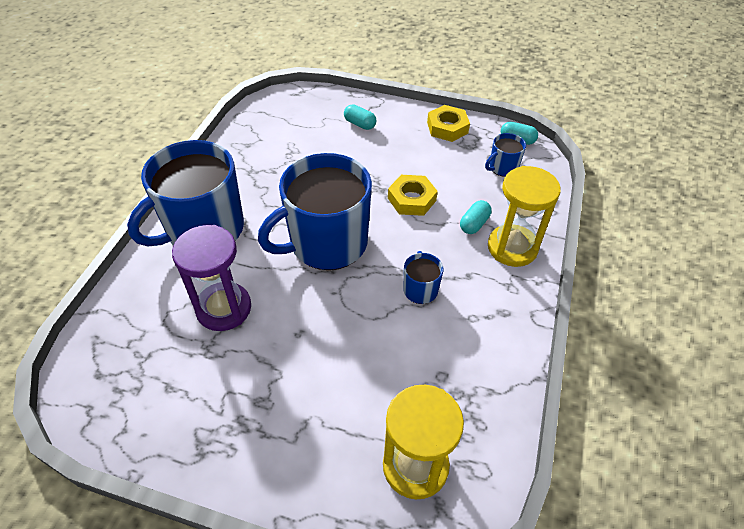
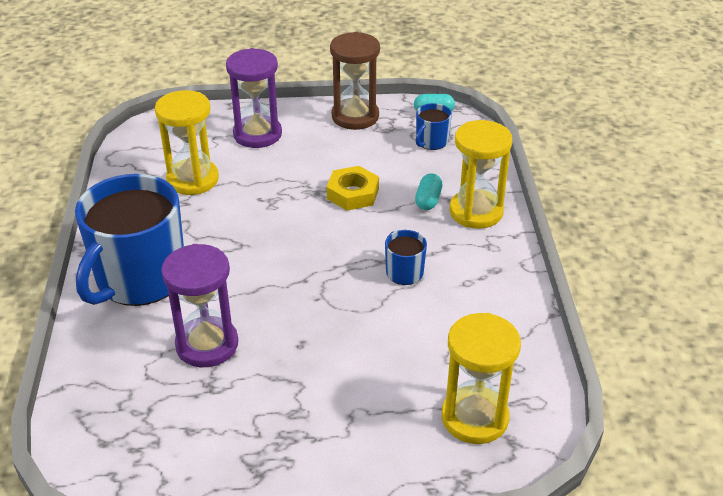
camera: 20 degrees left, 10 degrees down
(289, 151) = (193, 179): none -> yellow hourglass
(327, 243) = (285, 256): blue mug -> none
(360, 124) = (257, 134): turquoise capsule -> purple hourglass
(447, 127) = (355, 116): yellow nut -> brown hourglass

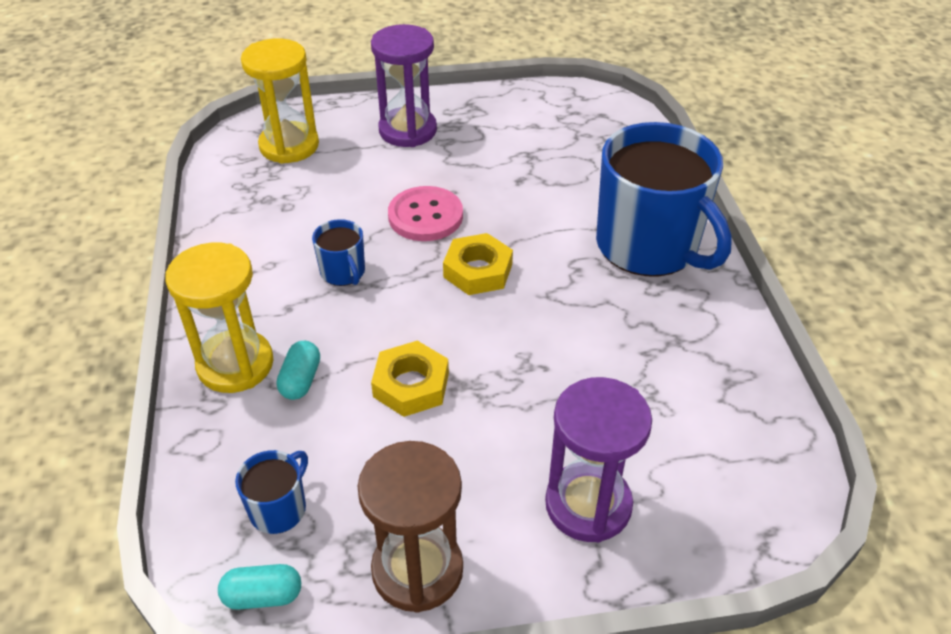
camera: 175 degrees right, 5 degrees up
(139, 279) = (649, 246): blue mug -> blue mug turned 120 degrees clockwise
(193, 179) = (655, 395): yellow hourglass -> none
(207, 345) = (545, 187): purple hourglass -> purple hourglass (407, 130)
(292, 266) = (478, 271): none -> yellow nut
(330, 319) = (425, 216): none -> pink button

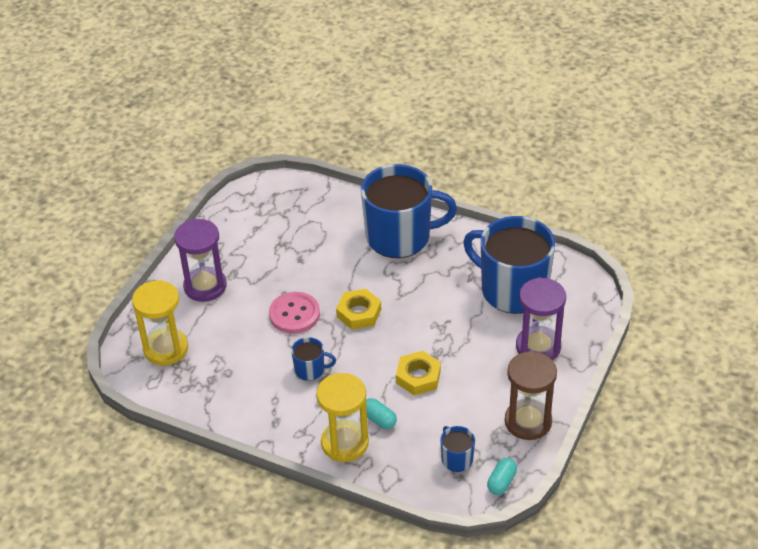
camera: 55 degrees left, 0 degrees up
(675, 412) = (512, 289): none -> blue mug

